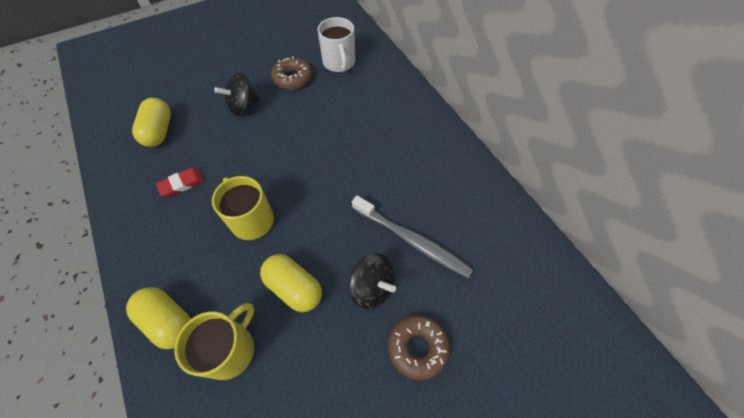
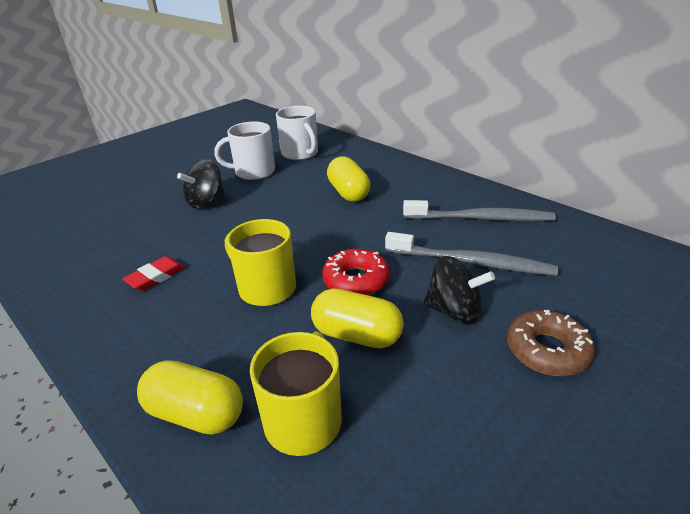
camera: 15 degrees left, 25 degrees down
(159, 131) = (104, 239): yellow capsule -> yellow capsule (348, 193)
(292, 78) = (254, 172): brown donut -> white mug
(317, 232) = (356, 280): none -> red donut
(447, 192) = (481, 218): none -> grey toothbrush

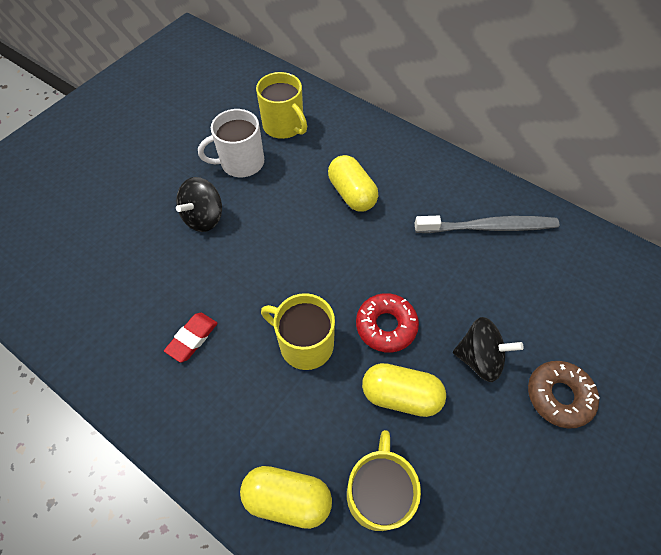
camera: 10 degrees left, 25 degrees up
(300, 153) = (284, 126): white mug -> yellow mug
(472, 262) = (487, 292): grey toothbrush -> none

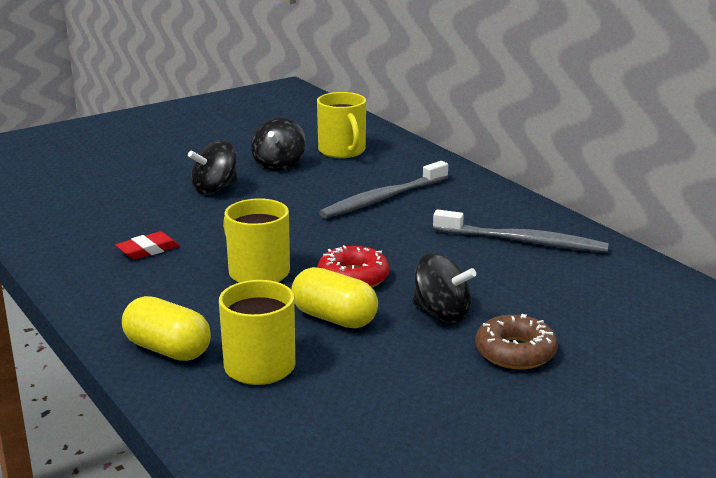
camera: 20 degrees right, 35 degrees down
(241, 162) = (279, 165): white mug -> black spinning top
(352, 194) = (382, 199): yellow capsule -> grey toothbrush

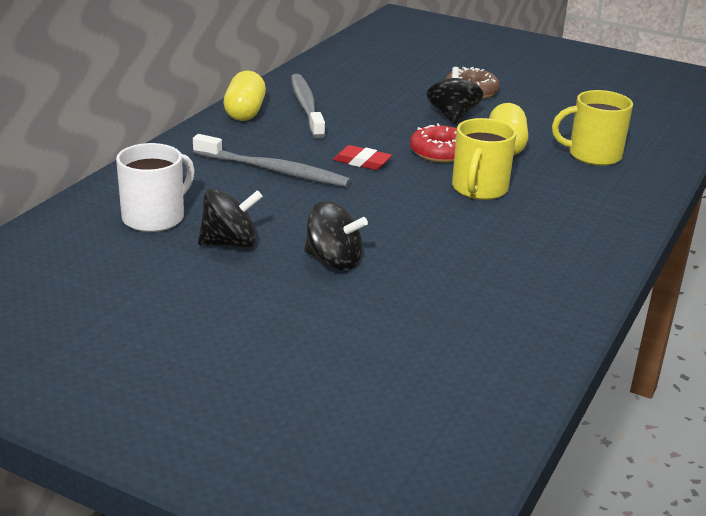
camera: 120 degrees left, 5 degrees up
(148, 250) = (505, 250): red eraser -> red eraser (362, 162)
(168, 350) = (624, 190): yellow capsule -> yellow capsule (245, 112)
(342, 151) = (155, 218): yellow mug -> white mug

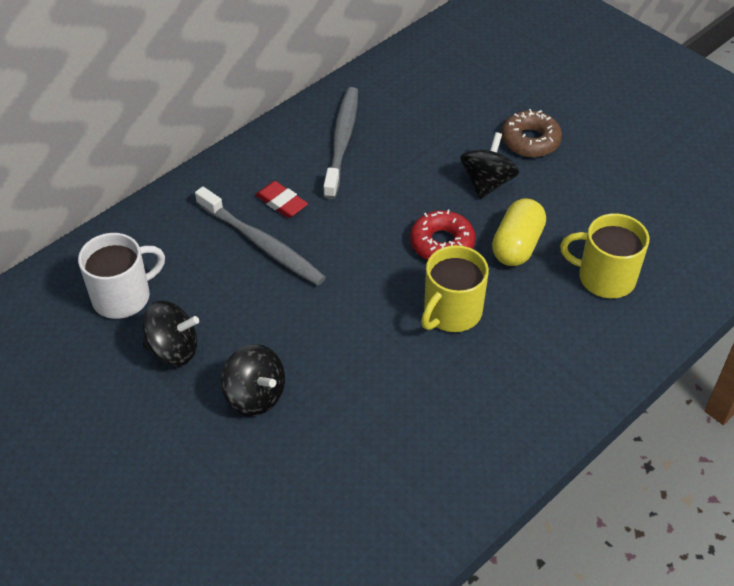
camera: 20 degrees right, 20 degrees up
(245, 112) = (276, 141): yellow capsule -> none
(362, 162) = (354, 245): red eraser -> red eraser (281, 202)

